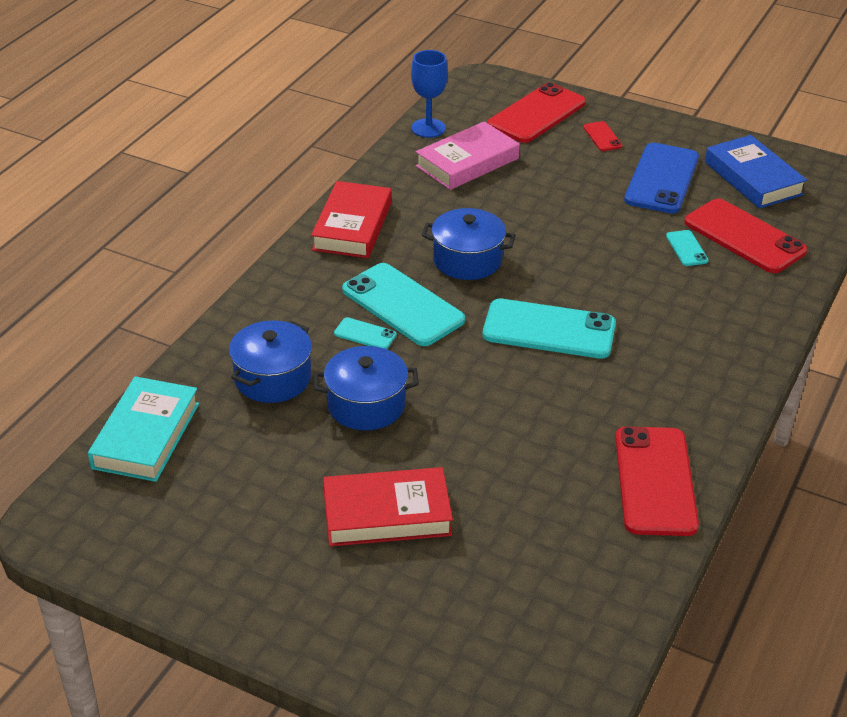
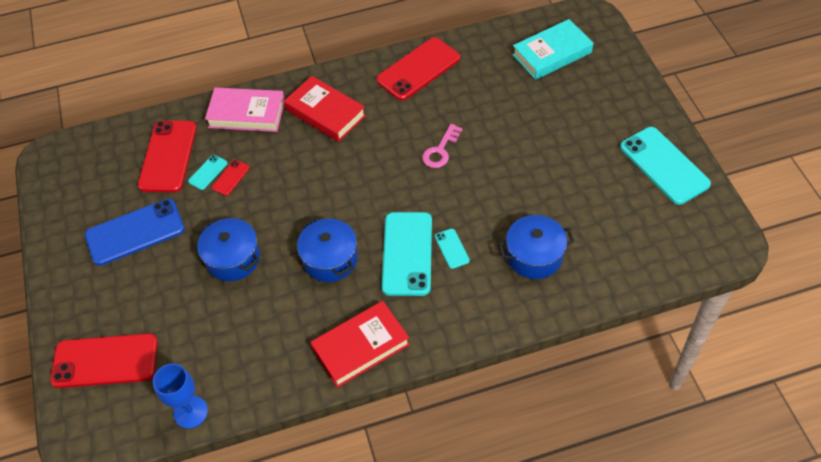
camera: 130 degrees left, 15 degrees up
(146, 435) = (639, 268): turquoise book -> turquoise book (552, 54)
(366, 405) = (501, 201): blue pot -> blue pot (233, 258)
(387, 514) = (555, 136): red book -> red book (325, 113)
(467, 162) = (216, 349): pink book -> pink book (247, 114)
(498, 410) = (440, 150): none -> pink key
(549, 330) = (353, 177): turquoise phone -> turquoise phone (664, 165)
(602, 137) = (105, 299): red phone -> red phone (231, 178)
(753, 178) = (91, 191): blue book -> none

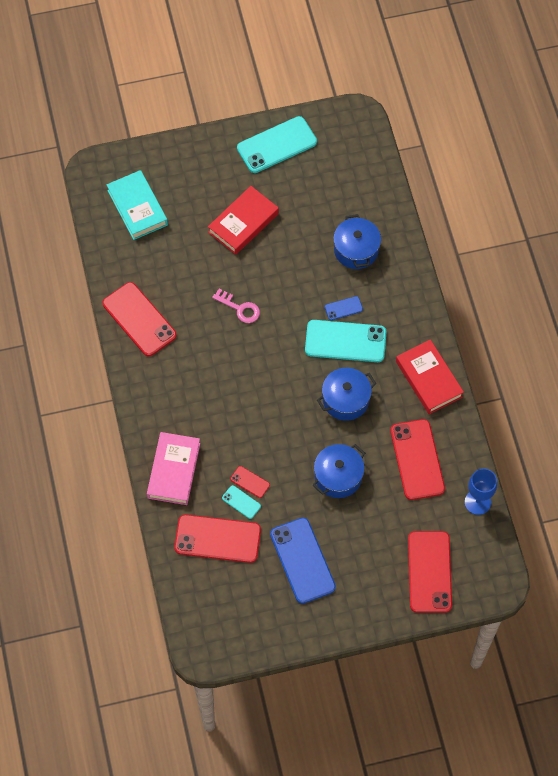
camera: 90 degrees left, 10 degrees up
(251, 339) = (417, 459): none -> red phone
(325, 113) = (182, 401): red book -> red book (243, 223)
(452, 248) = (343, 308): turquoise phone -> blue phone

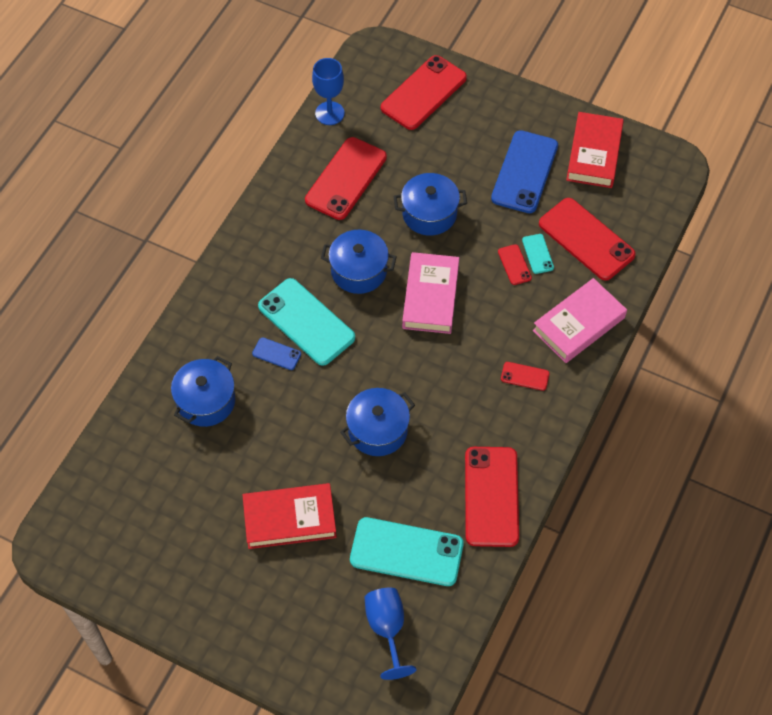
camera: 140 degrees left, 5 degrees down
(137, 208) = (387, 628): turquoise book -> blue goblet
(180, 408) = (525, 376): none -> red phone
(240, 308) = (378, 430): pink key -> blue pot
(277, 145) = (168, 582): turquoise phone -> turquoise phone (406, 552)
(284, 417) = (430, 296): none -> pink book
(428, 379) = (265, 234): red book -> red book (594, 154)

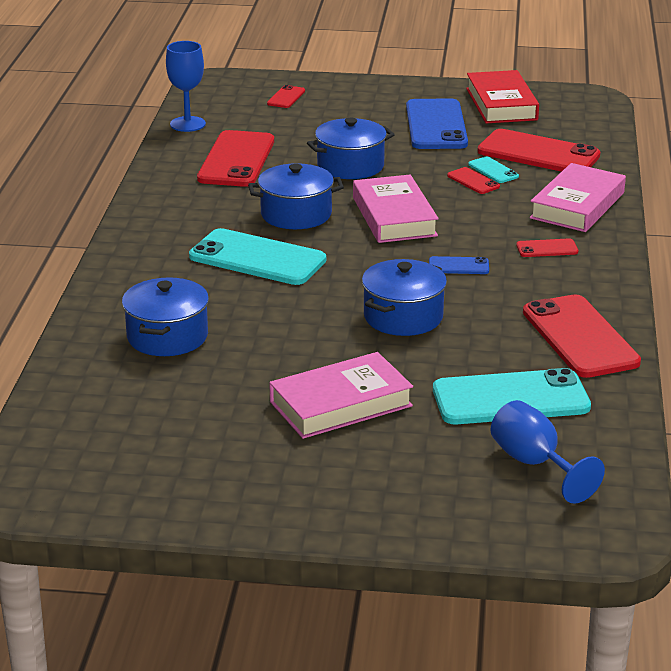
camera: 20 degrees left, 30 degrees down
(276, 354) = (236, 286): blue phone -> blue phone (458, 266)
(289, 519) = (341, 404): red book -> pink book
(423, 93) = (286, 97): red phone -> red phone, size x0.46

